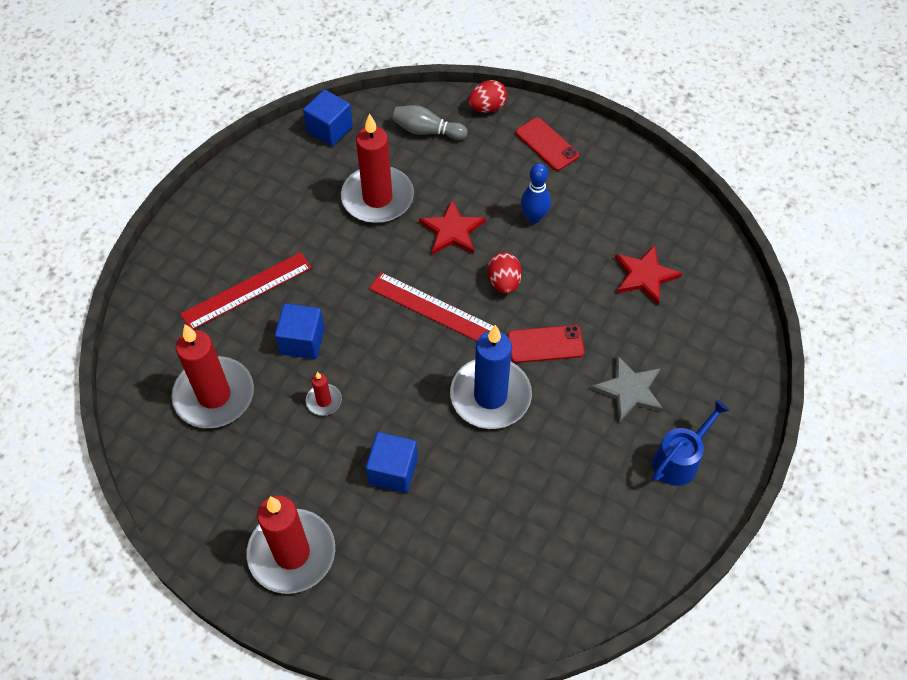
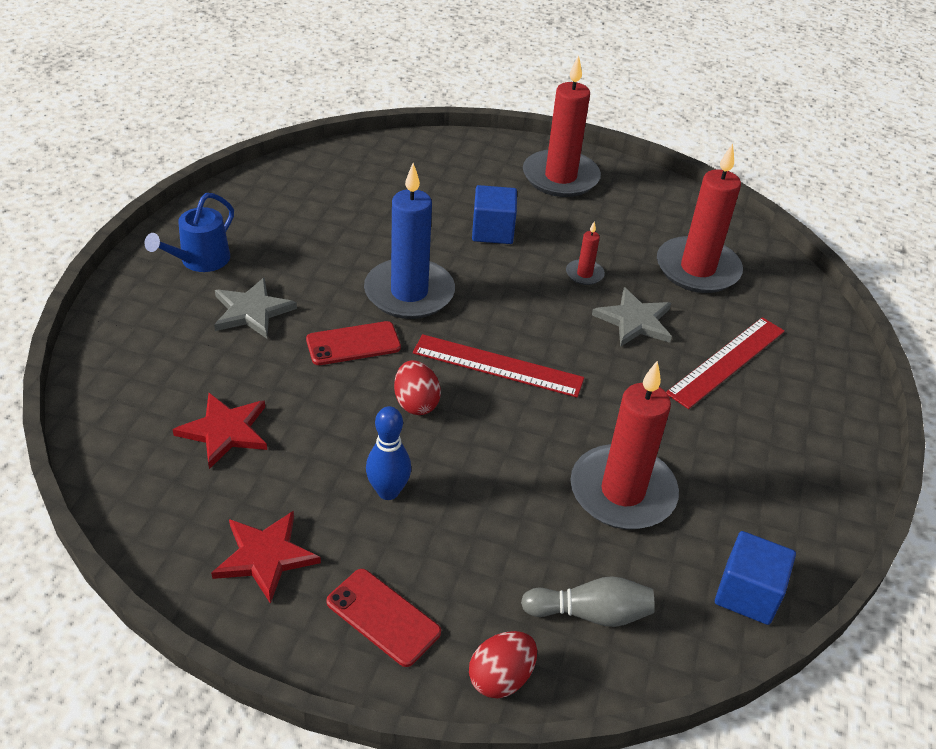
camera: 165 degrees right, 15 degrees down
(302, 341) = (634, 321): blue cube -> grey star
(452, 231) = (501, 459): red star -> red star (265, 556)

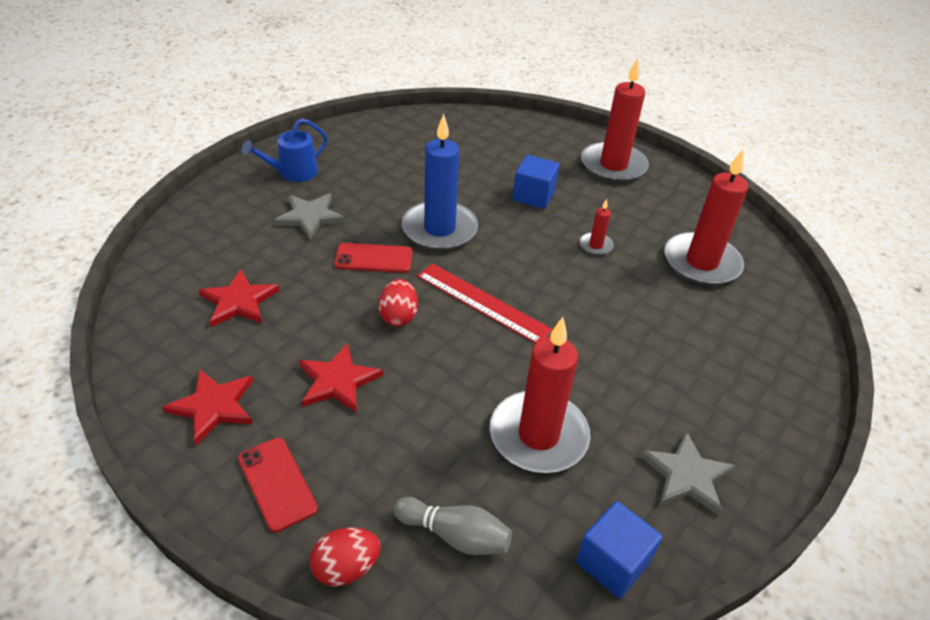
camera: 20 degrees right, 0 degrees up
(388, 491) = (337, 381): blue bowling pin -> red star
(634, 321) = (622, 293): grey star -> grey star (686, 475)
(727, 361) = (692, 347): red ruler -> none

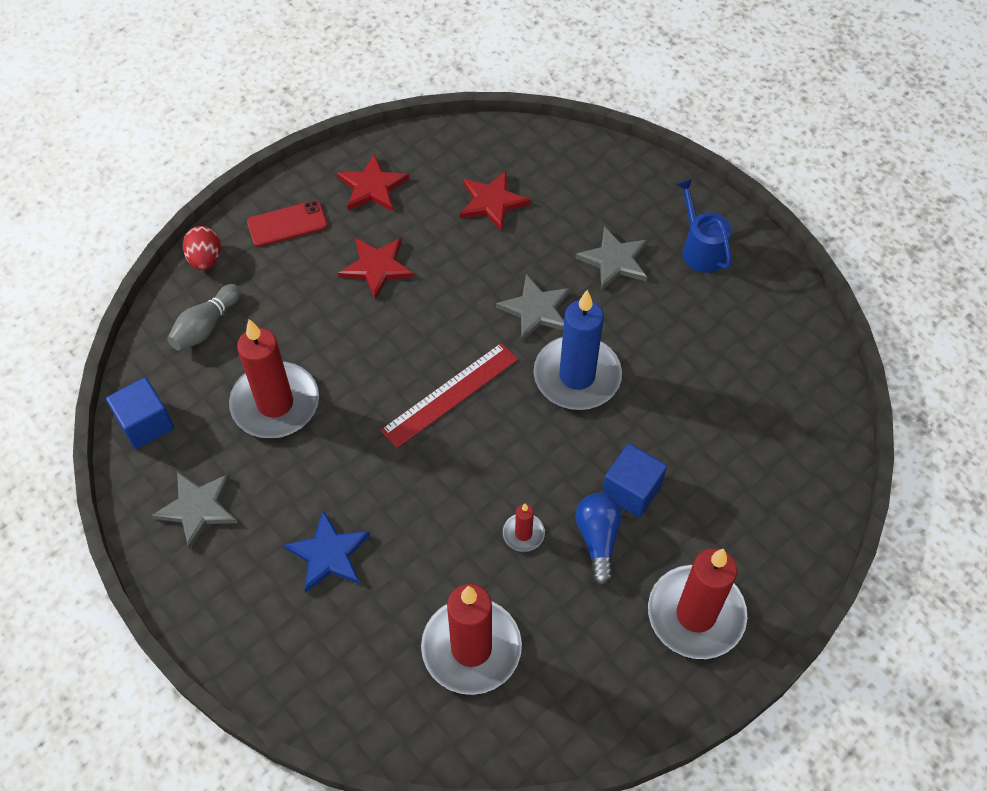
camera: 105 degrees right, 15 degrees up
(374, 258) = (536, 309): red phone -> grey star
(398, 316) = (446, 320): red egg -> none
(581, 209) = (598, 540): none -> blue light bulb
(676, 359) = (329, 554): none -> blue star

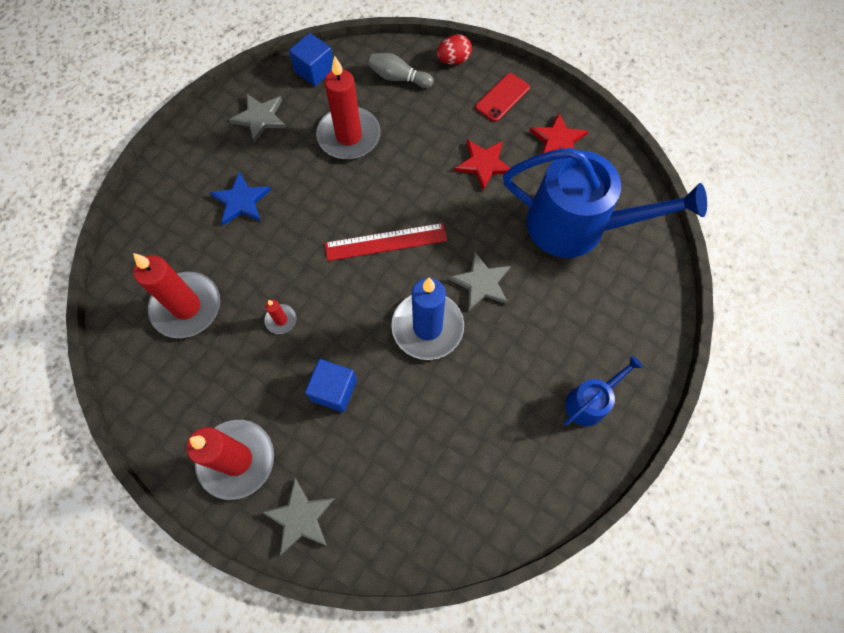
camera: 75 degrees right, 10 degrees up
(287, 224) = (502, 97): red phone -> red phone turned 75 degrees clockwise
(450, 394) = (386, 242): red ruler -> red ruler turned 45 degrees counterclockwise
(492, 202) = (576, 226): red star -> blue watering can
(598, 540) = (286, 374): blue light bulb -> none
(614, 260) = (551, 332): grey star -> grey star (300, 517)

